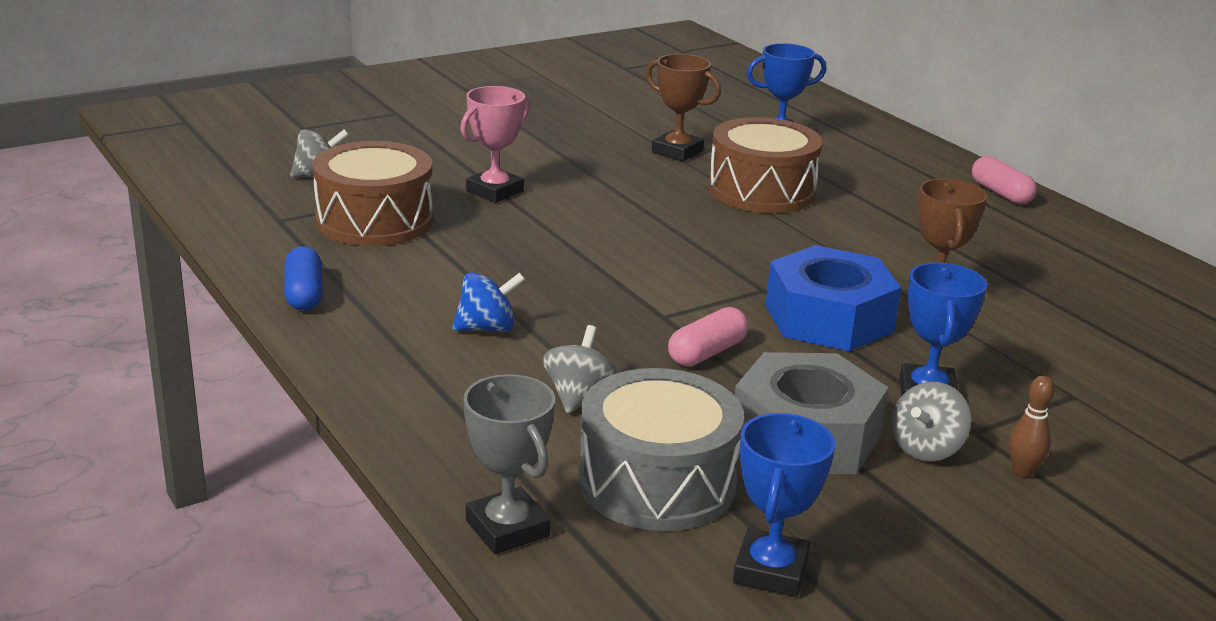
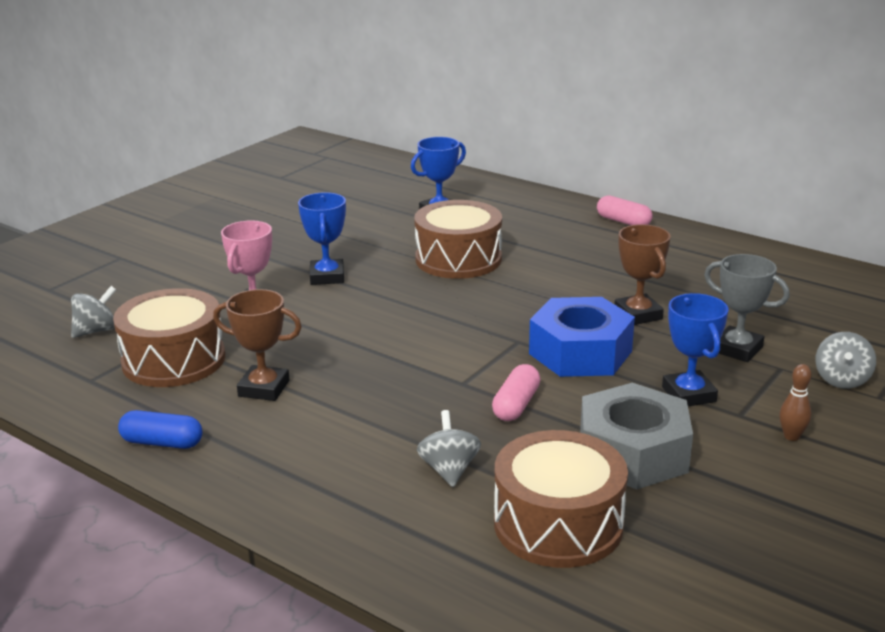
camera: 20 degrees left, 0 degrees up
(304, 294) = (162, 442): blue capsule -> blue capsule turned 45 degrees counterclockwise
(487, 328) = (336, 431): blue spinning top -> none
(507, 528) = (478, 600): grey trophy -> grey trophy (737, 349)
(657, 482) = (558, 524): grey drum -> brown drum
(677, 151) = (372, 241): brown trophy -> brown trophy (264, 388)
(770, 570) = (688, 570): blue trophy -> blue trophy (327, 277)
(926, 449) = (719, 438): grey spinning top -> grey spinning top (841, 380)

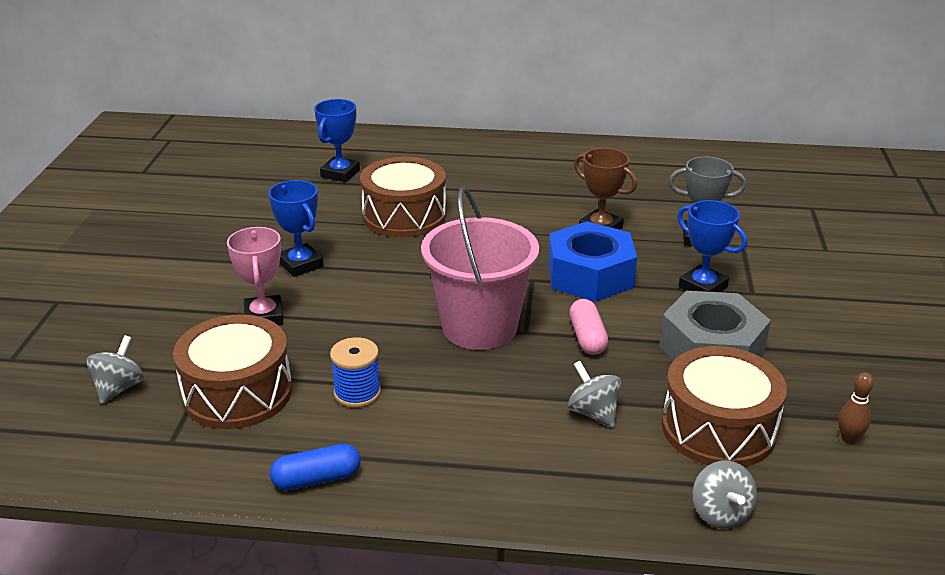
camera: 30 degrees left, 5 degrees up
(264, 388) = (357, 393): brown trophy -> blue spool
(424, 367) = (479, 327): none -> pink bucket
(623, 222) = (507, 146): pink capsule -> none
(791, 436) = (801, 299): brown bowling pin -> brown bowling pin (849, 439)
(841, 380) = (790, 243): grey spinning top -> grey spinning top (720, 514)

